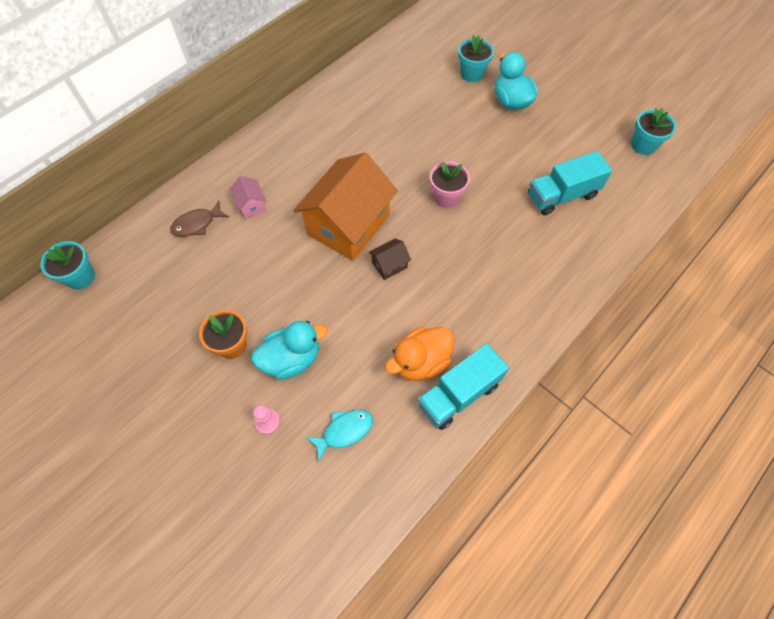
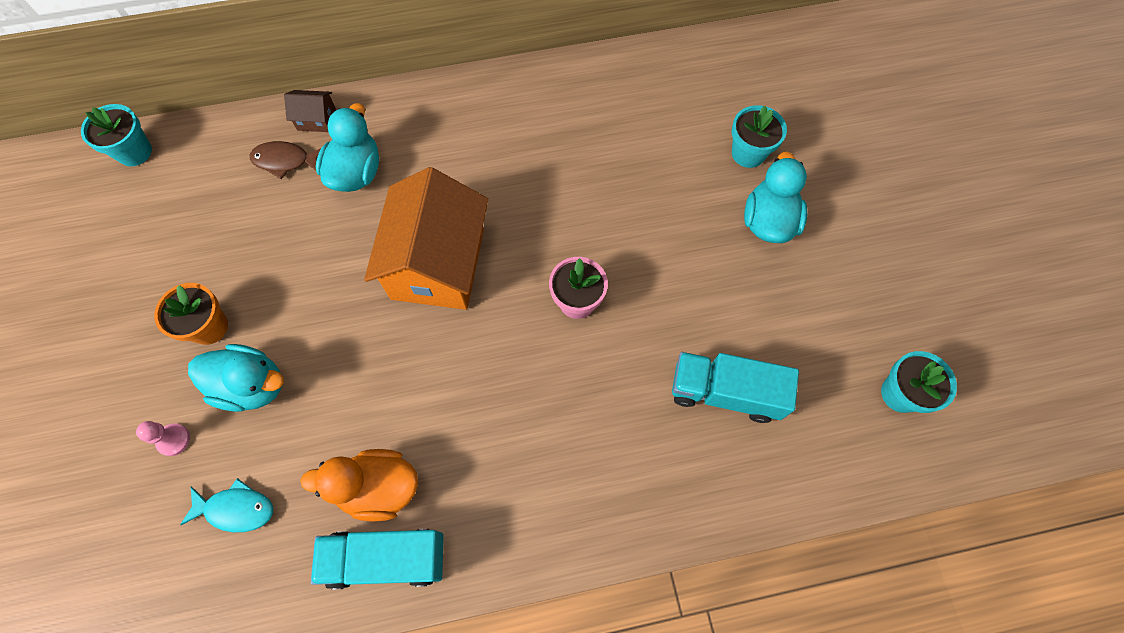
camera: 35 degrees right, 5 degrees up
(251, 205) = (356, 172): pink house -> turquoise duck
(348, 225) = (438, 264): orange house -> orange house turned 60 degrees counterclockwise
(389, 265) = (442, 344): brown house -> brown house (316, 119)

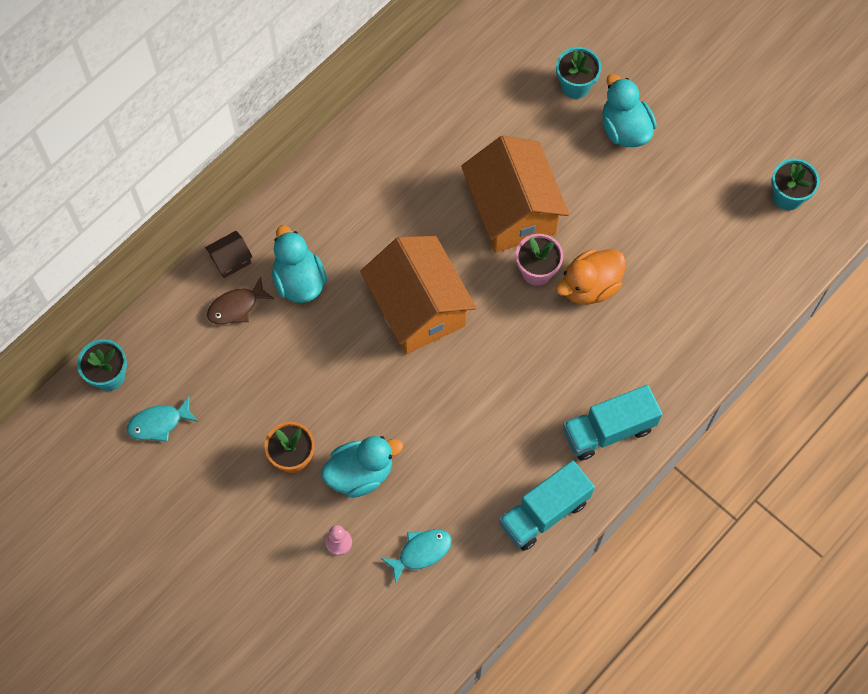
camera: 35 degrees left, 0 degrees up
(133, 218) = (159, 423): none -> turquoise fish
(378, 488) = (503, 476): orange duck -> orange duck (589, 286)
(598, 230) = (512, 211): none -> orange house
(725, 392) = (678, 268): turquoise truck -> turquoise truck (608, 430)

